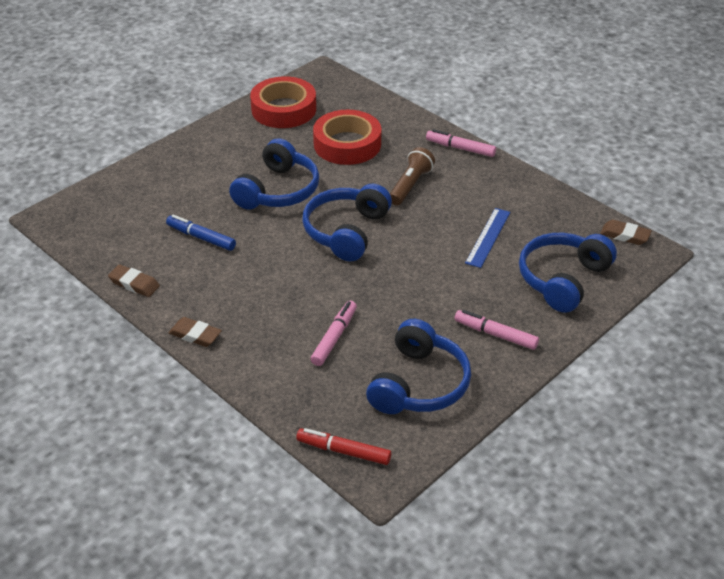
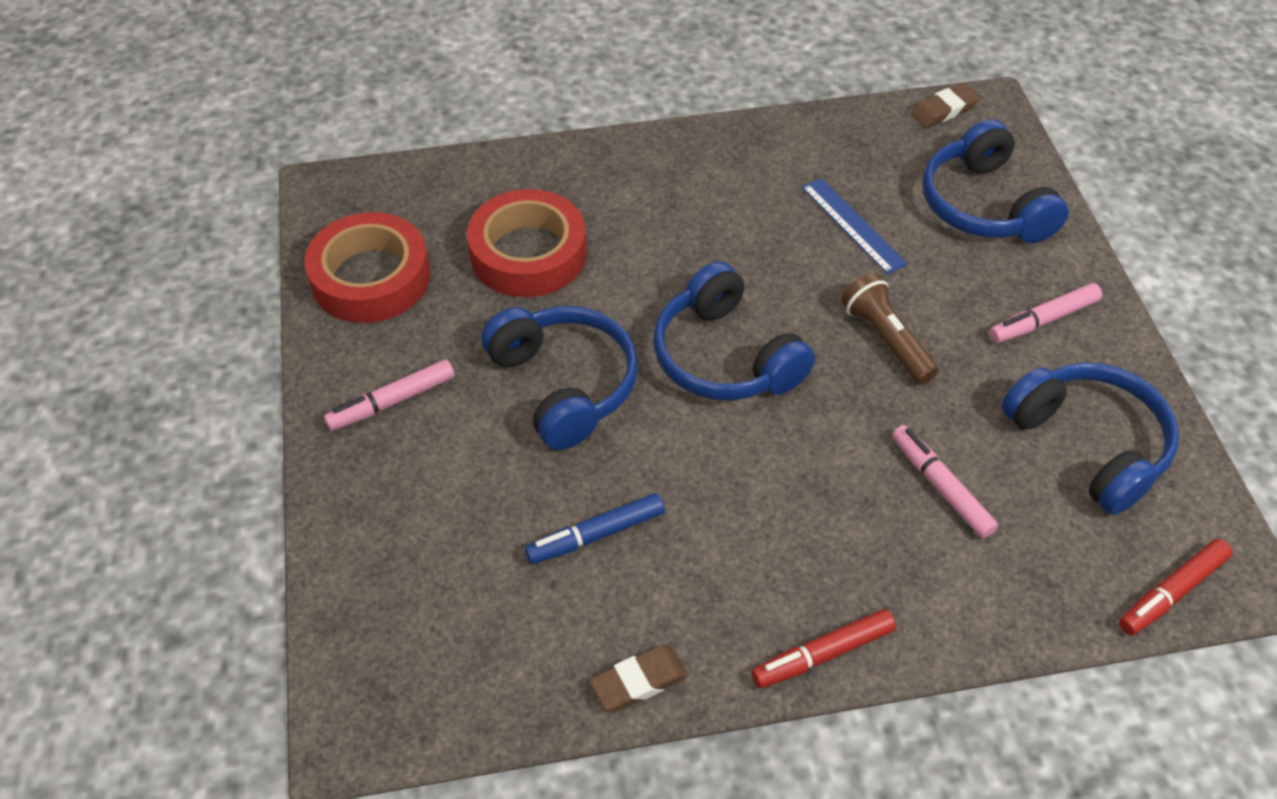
camera: 55 degrees left, 10 degrees up
(195, 335) = (822, 654): brown eraser -> red marker
(410, 185) = (682, 239): brown flashlight -> brown flashlight (886, 340)
(460, 148) = (648, 150): pink marker -> pink marker (392, 402)

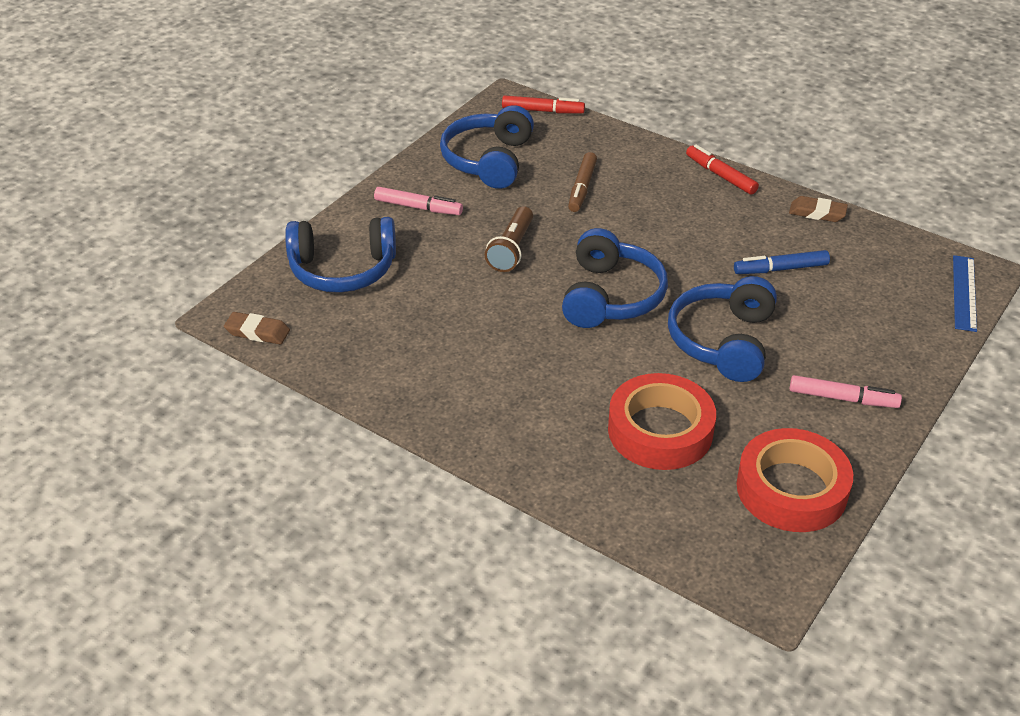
camera: 135 degrees left, 10 degrees down
(596, 535) = (780, 269): blue marker -> blue marker turned 150 degrees clockwise
(822, 654) = (720, 175): red marker -> red marker turned 150 degrees counterclockwise
(853, 225) = (433, 309): blue ruler -> blue ruler (964, 293)
(940, 487) = (582, 188): pink marker -> brown marker
(984, 205) = (343, 269): blue headphones -> blue headphones turned 60 degrees clockwise

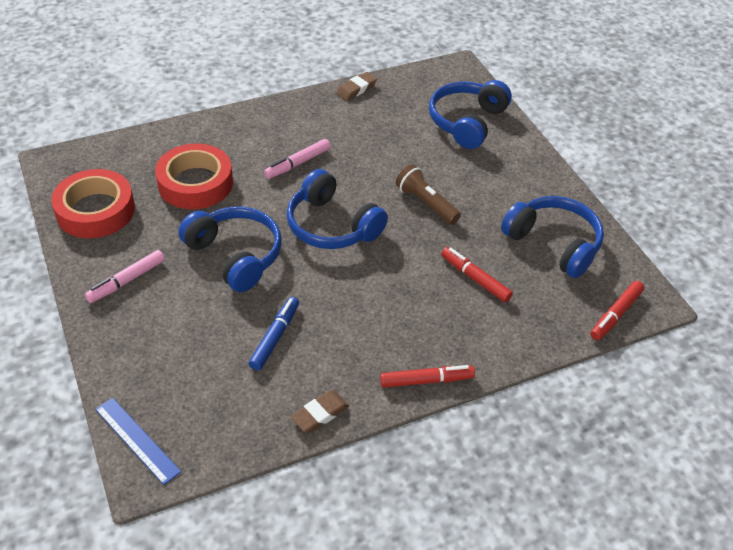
camera: 120 degrees right, 5 degrees up
(257, 332) = (432, 72): brown eraser -> brown eraser (356, 89)
(418, 207) = (514, 180): pink marker -> pink marker (298, 163)
(582, 188) = (475, 279): brown marker -> red marker

